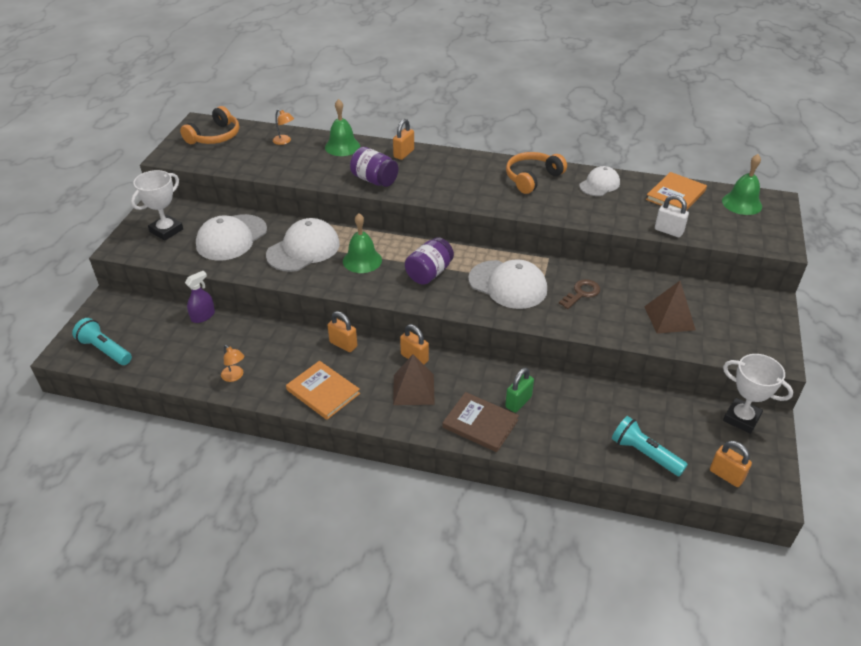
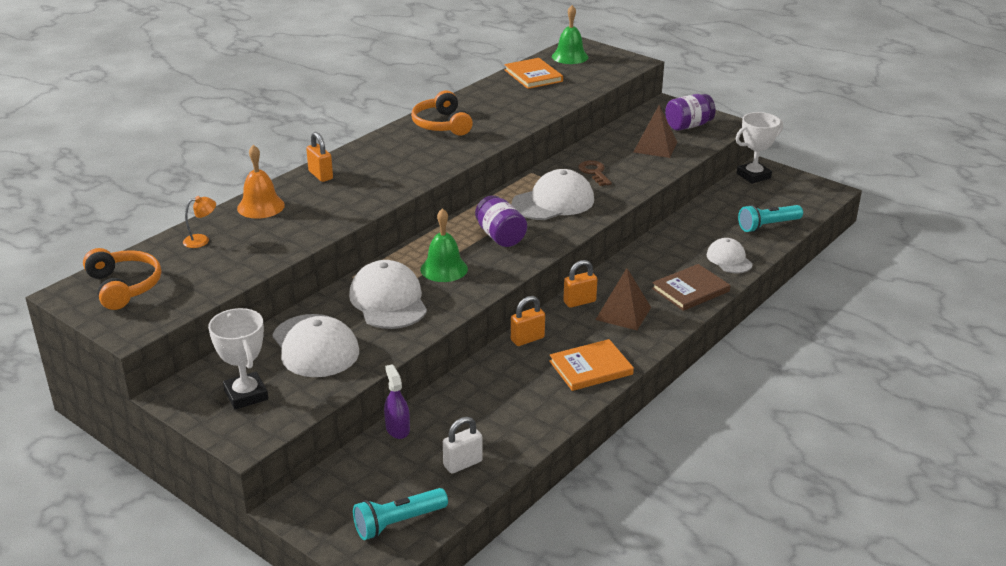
camera: 65 degrees left, 10 degrees down
(235, 376) = (525, 423): orange lamp -> none
(342, 146) = (261, 206): green bell -> orange bell
(374, 180) = (354, 203): purple jar -> purple jar (688, 126)
(518, 402) = (676, 264): green padlock -> none
(599, 184) = (484, 99): white cap -> white cap (729, 259)
(668, 231) = (580, 94): white padlock -> white padlock (463, 463)
(726, 475) = (806, 201): orange padlock -> none

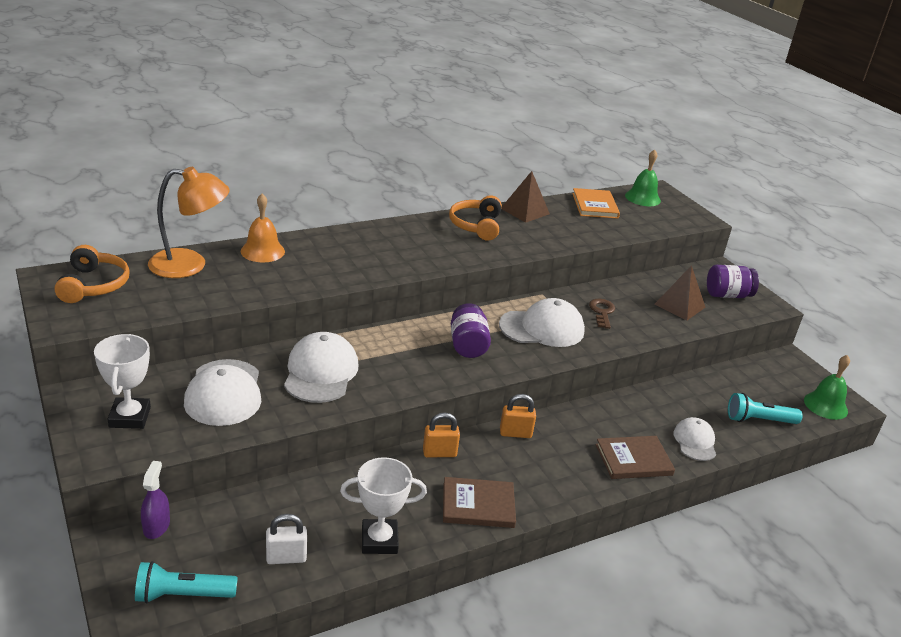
camera: 20 degrees right, 0 degrees up
(201, 240) = (190, 265): orange lamp -> orange lamp, size x2.34
(320, 175) = (335, 239): orange padlock -> none
(397, 429) = (257, 498): purple spray bottle -> purple spray bottle (156, 526)
(444, 269) = (393, 359): green bell -> green bell (825, 405)
(591, 368) = (478, 505): orange book -> brown book
(623, 313) = (549, 460): brown pyramid -> brown pyramid (525, 211)
(753, 176) = (776, 364): white trophy -> white trophy (379, 540)

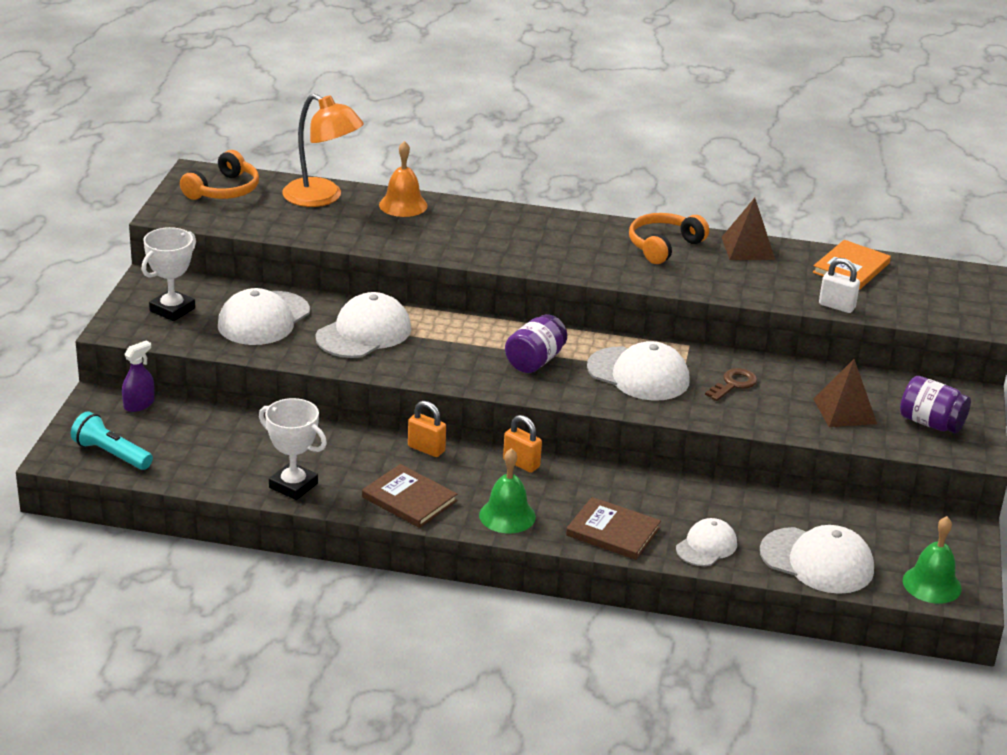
camera: 40 degrees right, 0 degrees up
(286, 557) = (208, 465): white padlock -> white padlock (837, 306)
(642, 198) = (935, 278): green bell -> green bell (507, 515)
(759, 420) = (817, 561): turquoise flashlight -> white cap

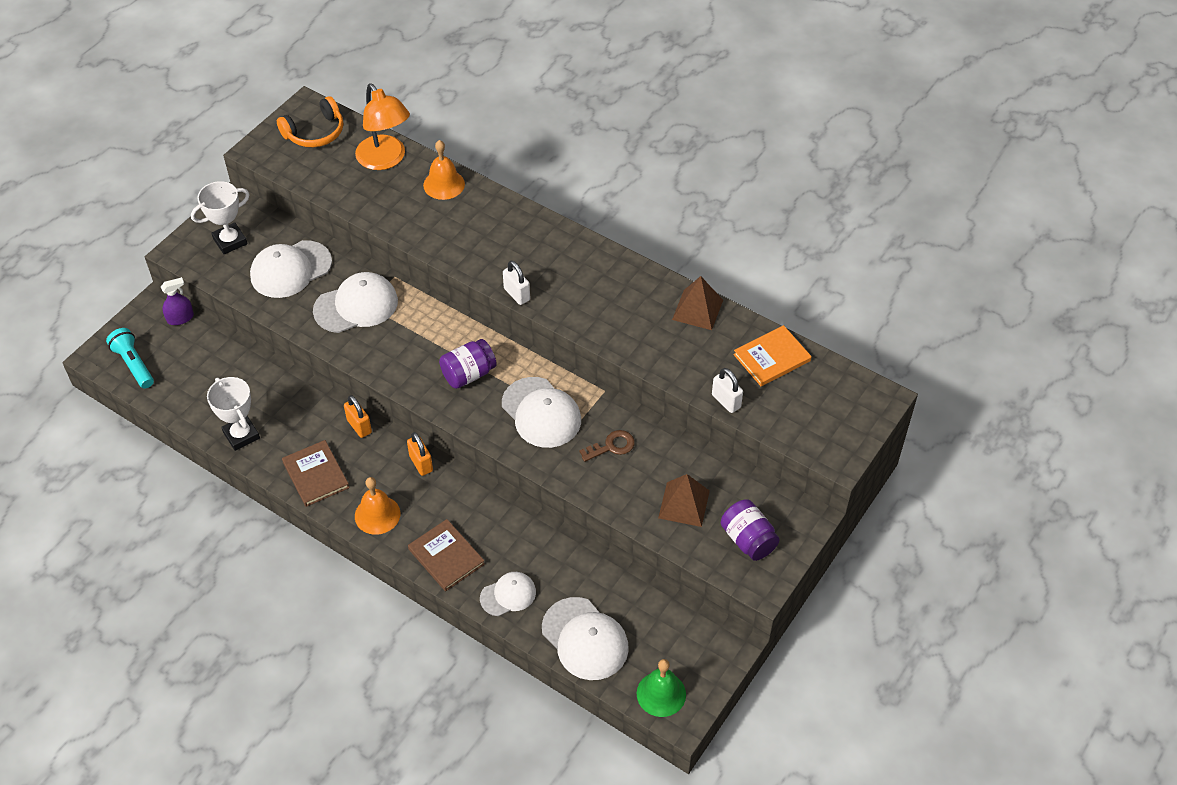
camera: 25 degrees right, 20 degrees up
(507, 515) = (377, 515): green bell -> orange bell
(554, 270) = (516, 294): none -> white padlock
(663, 246) = (626, 288): orange headphones -> none

